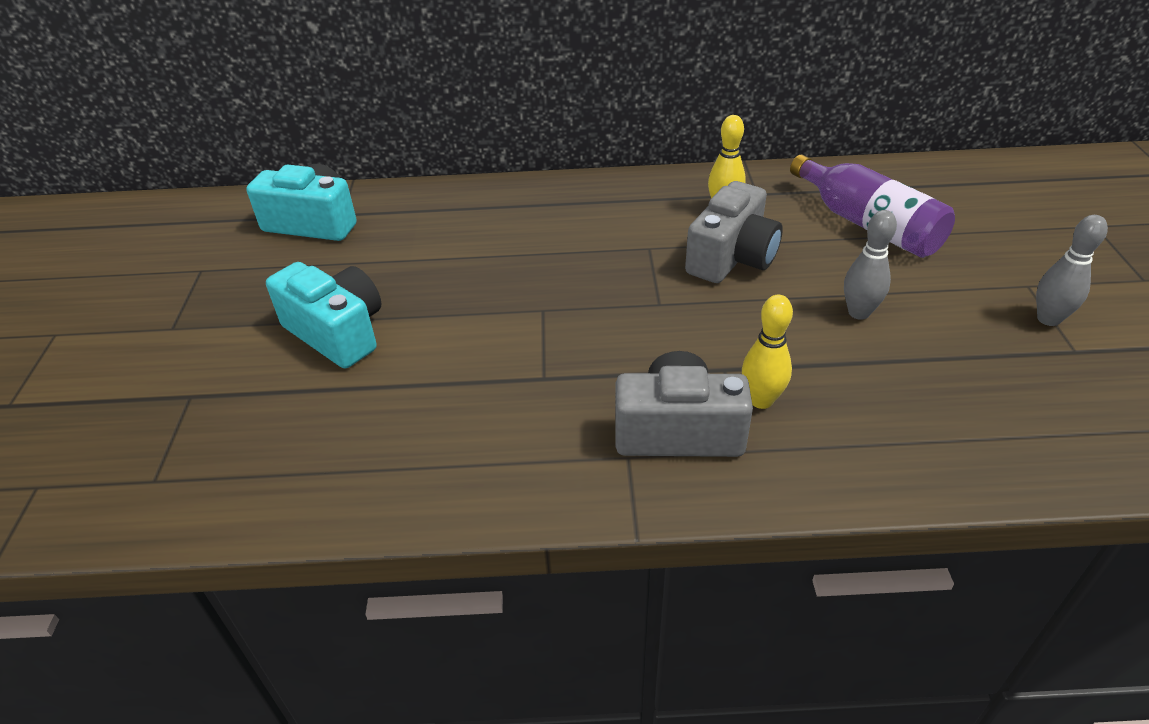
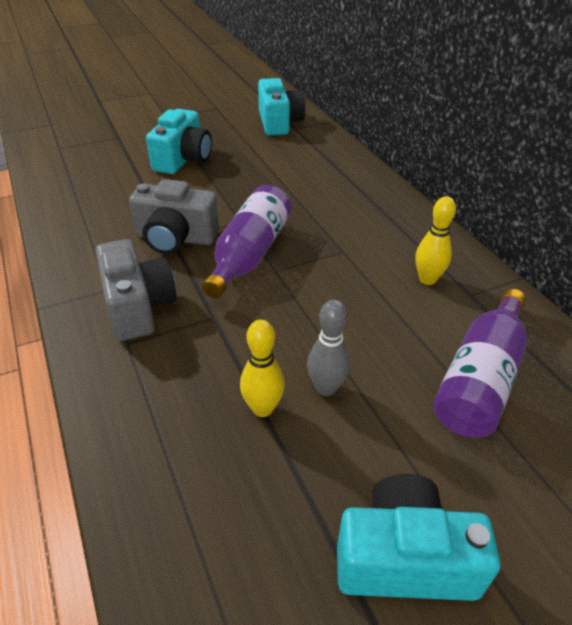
camera: 65 degrees right, 0 degrees up
(618, 316) = (249, 254): none -> purple bottle
(732, 258) = (358, 296): grey camera -> grey camera (175, 238)
(761, 400) = (184, 342): yellow bowling pin -> yellow bowling pin (262, 408)
(1048, 319) = (404, 558): grey bowling pin -> turquoise camera

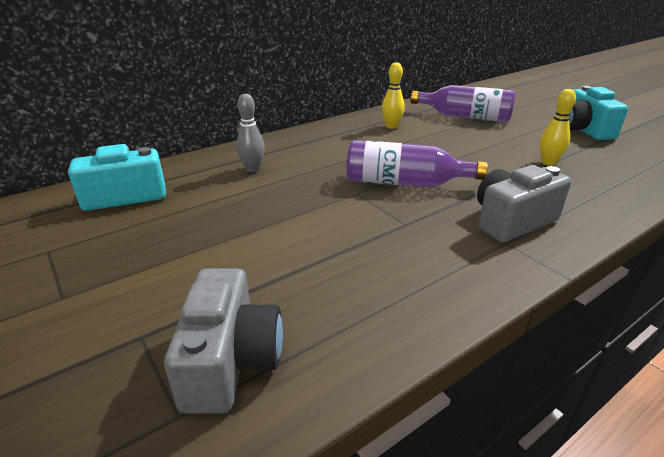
camera: 100 degrees left, 10 degrees down
(175, 238) = (403, 222): grey camera -> grey camera (231, 361)
(183, 159) = (228, 249): turquoise camera -> none
(326, 388) = (513, 148): grey bowling pin -> grey bowling pin (252, 169)

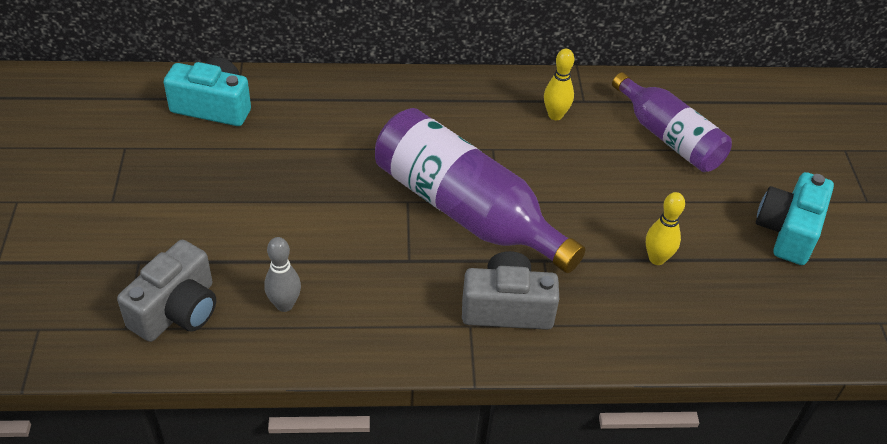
camera: 30 degrees right, 15 degrees up
(252, 169) = (344, 120): grey bowling pin -> grey bowling pin (284, 305)
(404, 183) = (466, 211): purple bottle -> purple bottle, size x1.55

